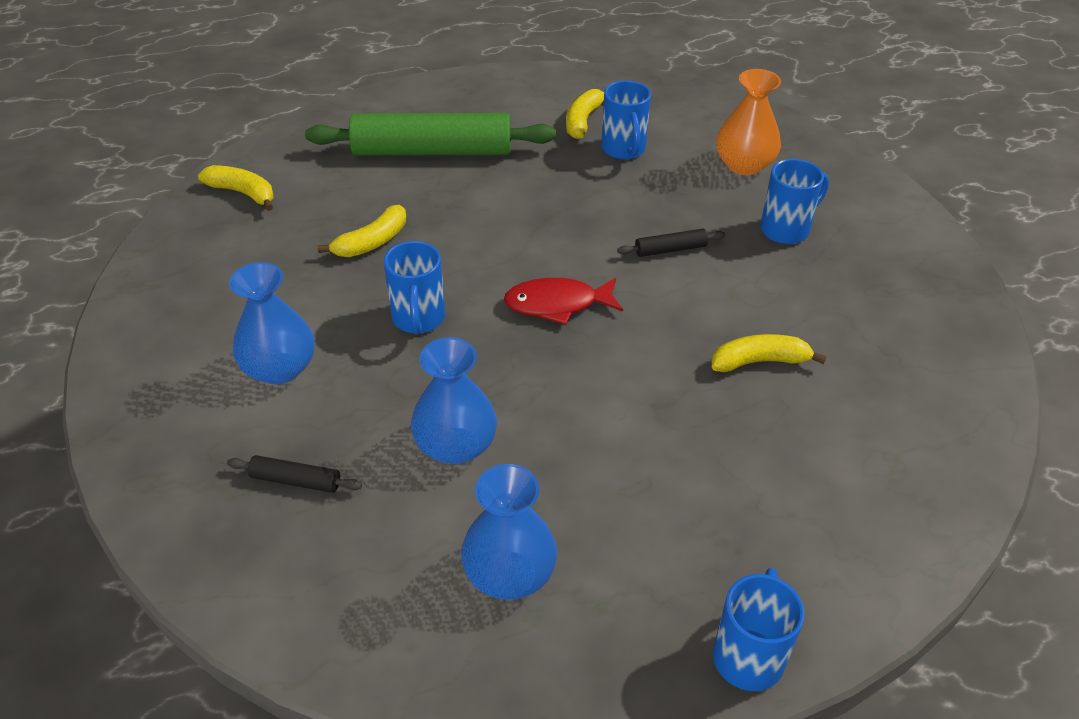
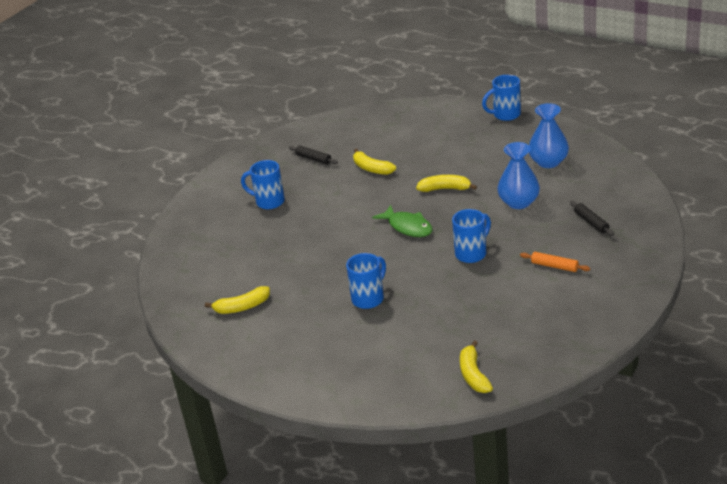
camera: 125 degrees left, 10 degrees down
(280, 368) = (554, 266): blue vase -> orange rolling pin
(372, 242) = (444, 302): yellow banana -> yellow banana (445, 189)
(432, 151) = (342, 338): green rolling pin -> none
(557, 304) = (408, 227): red fish -> green fish
(624, 150) = (256, 277): blue mug -> blue mug (369, 298)
(670, 249) = (327, 221): black rolling pin -> black rolling pin (313, 159)
(744, 164) = (224, 237): orange vase -> none

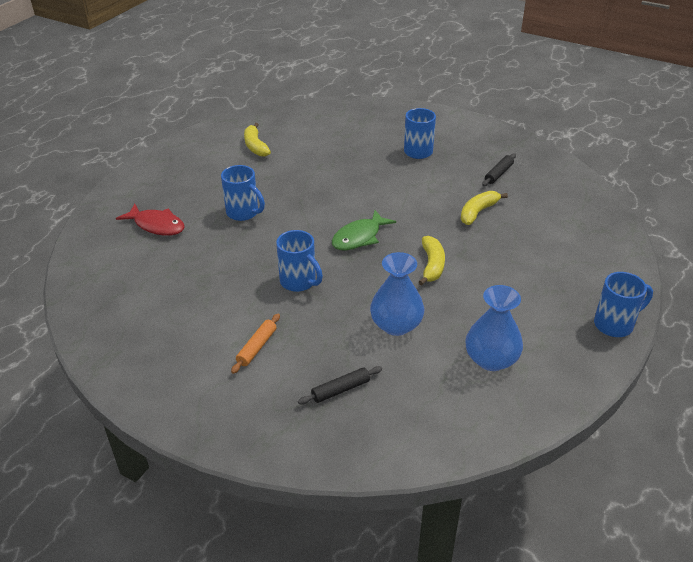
camera: 85 degrees right, 5 degrees up
(389, 354) = (157, 225): none -> red fish
(473, 375) = (101, 276): yellow banana -> none
(505, 115) = (615, 324): blue mug -> blue mug turned 90 degrees clockwise

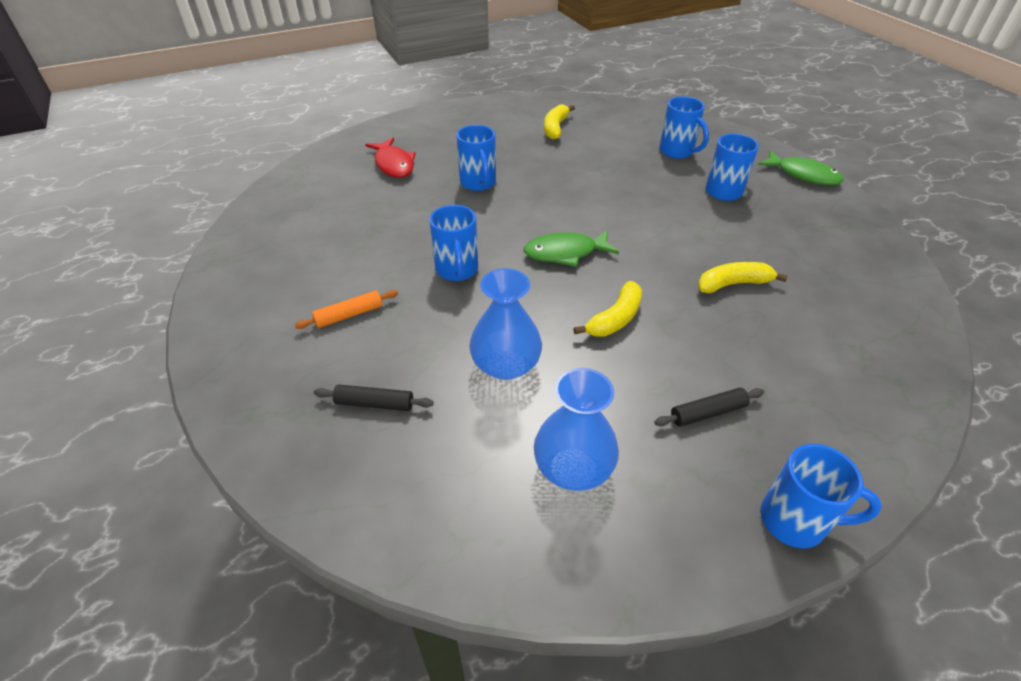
camera: 35 degrees right, 5 degrees up
(362, 133) = (677, 152): none -> blue mug
(455, 121) = (803, 175): none -> green fish
(498, 174) = (804, 251): black rolling pin -> black rolling pin (707, 412)

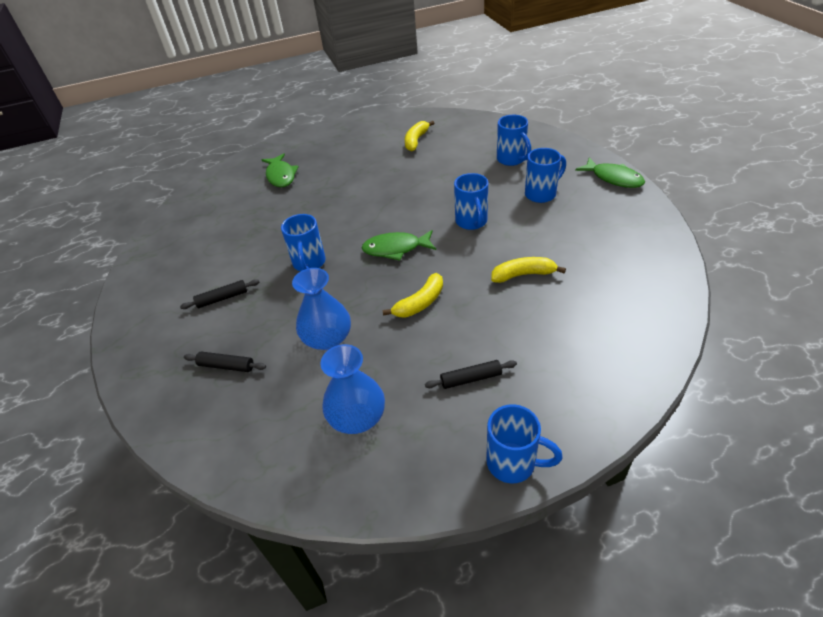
camera: 10 degrees right, 0 degrees up
(349, 315) = (222, 298): orange rolling pin -> black rolling pin
(393, 164) = (281, 176): red fish -> green fish
(478, 183) = (342, 190): blue mug -> blue mug (471, 222)

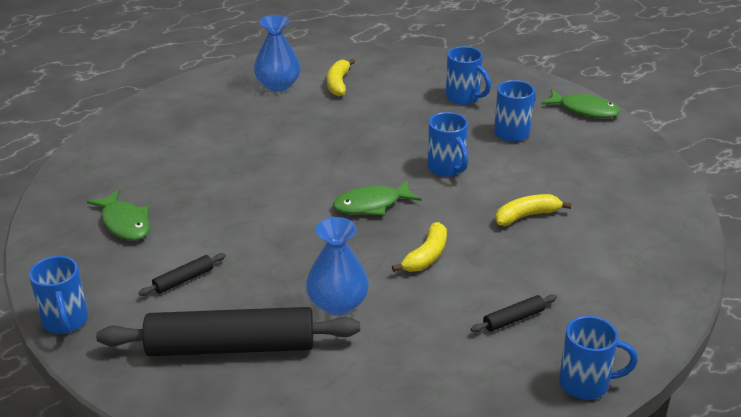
camera: 20 degrees left, 10 degrees down
(226, 366) = (230, 346): black rolling pin -> black rolling pin, size x2.45
(281, 176) = (181, 137): green fish -> green fish (125, 223)
(309, 263) = (274, 231): blue mug -> blue mug (65, 322)
(357, 417) = (410, 371): blue vase -> blue vase (278, 85)

